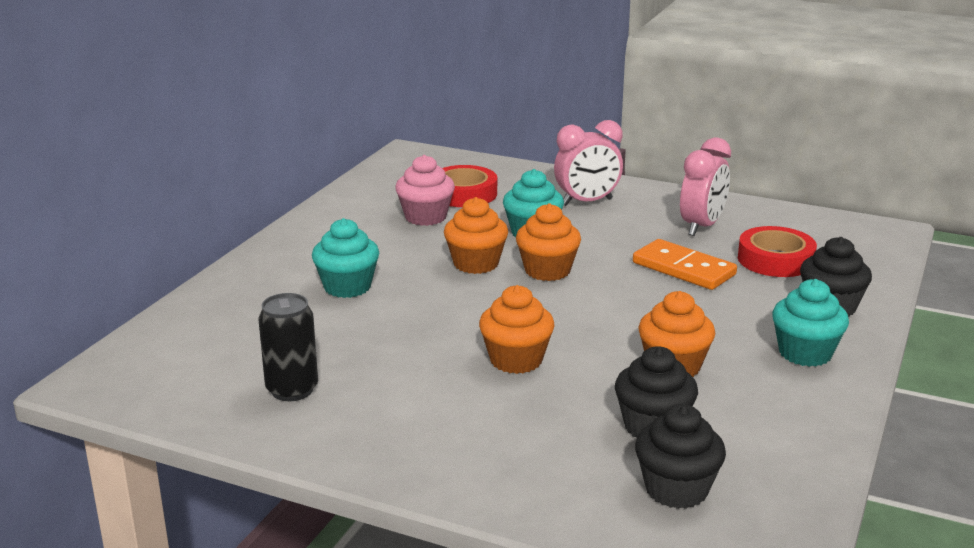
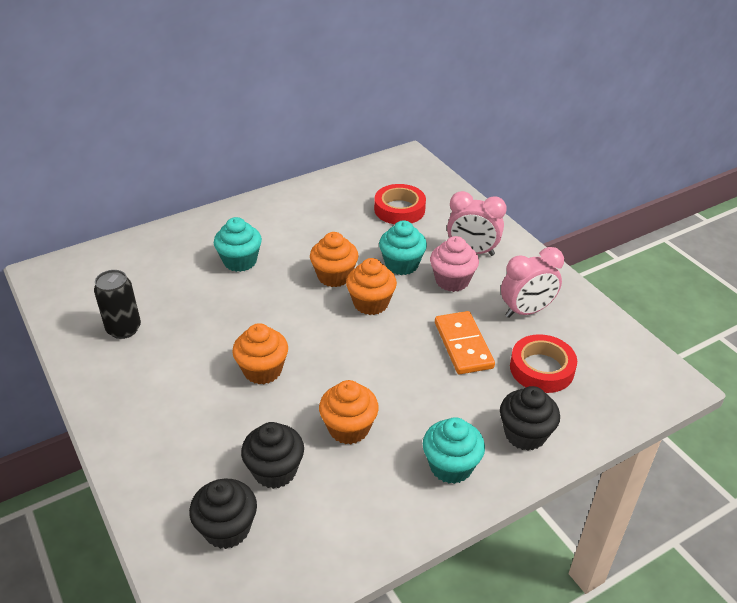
camera: 35 degrees right, 15 degrees up
(425, 217) = (351, 221): pink cupcake -> pink cupcake (452, 281)

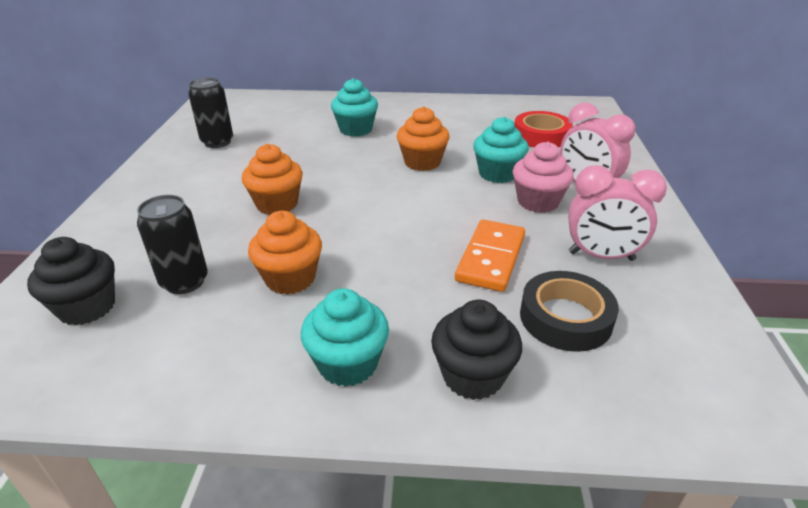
camera: 35 degrees right, 5 degrees down
(275, 471) = (184, 282): black cupcake -> black can
(371, 303) = (432, 191): orange cupcake -> none
(541, 369) = (565, 318): red tape -> black tape

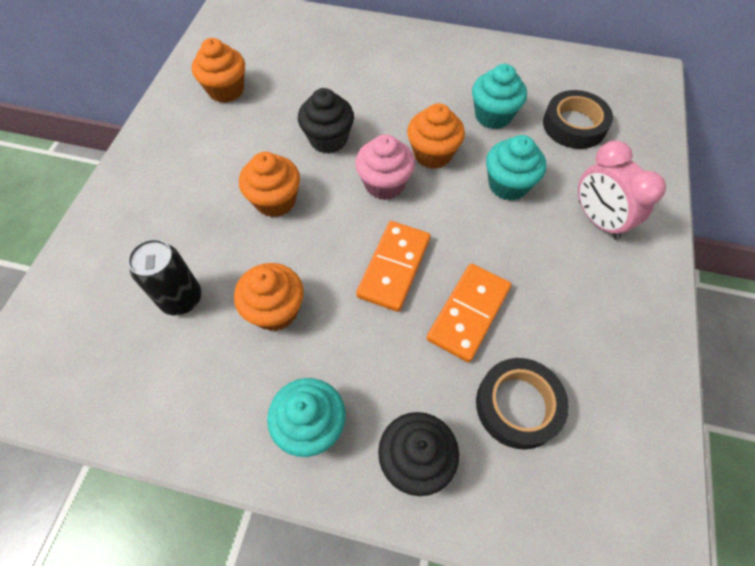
camera: 10 degrees right, 25 degrees up
(87, 307) = (98, 318): black cupcake -> black cupcake (328, 139)
(217, 142) = (226, 90): black can -> orange cupcake
(356, 129) = (372, 87): turquoise cupcake -> turquoise cupcake (493, 116)
(407, 235) = (394, 267): none -> orange domino
(538, 202) = (538, 237): pink cupcake -> pink cupcake (384, 184)
(541, 136) = (574, 125): red tape -> black tape
(601, 256) = (579, 328): pink clock -> none

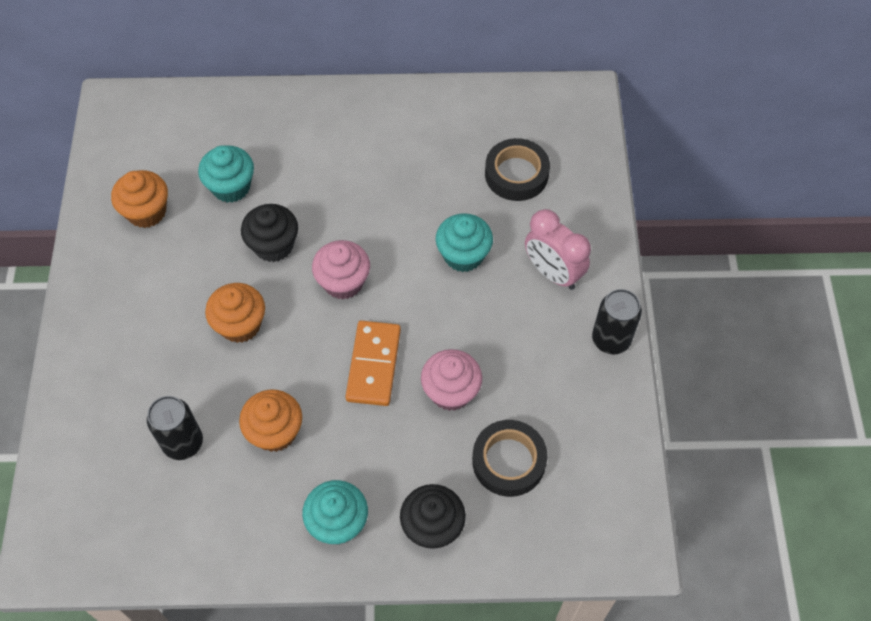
camera: 15 degrees left, 0 degrees up
(432, 154) = (383, 238): orange cupcake -> none
(468, 313) = (451, 391): orange domino -> pink cupcake
(493, 116) = (434, 181): turquoise cupcake -> turquoise cupcake (231, 187)
(653, 300) = (611, 339): none -> black can

